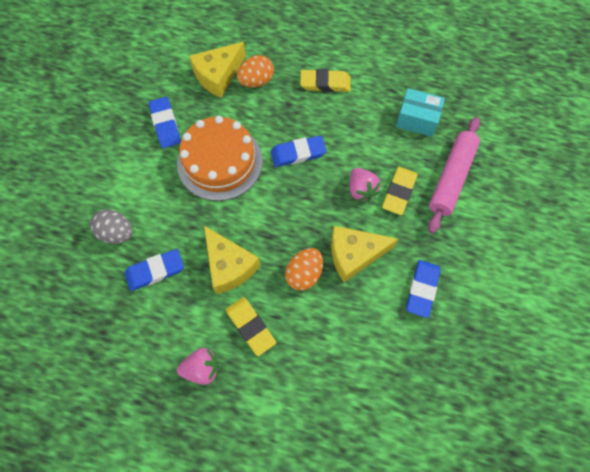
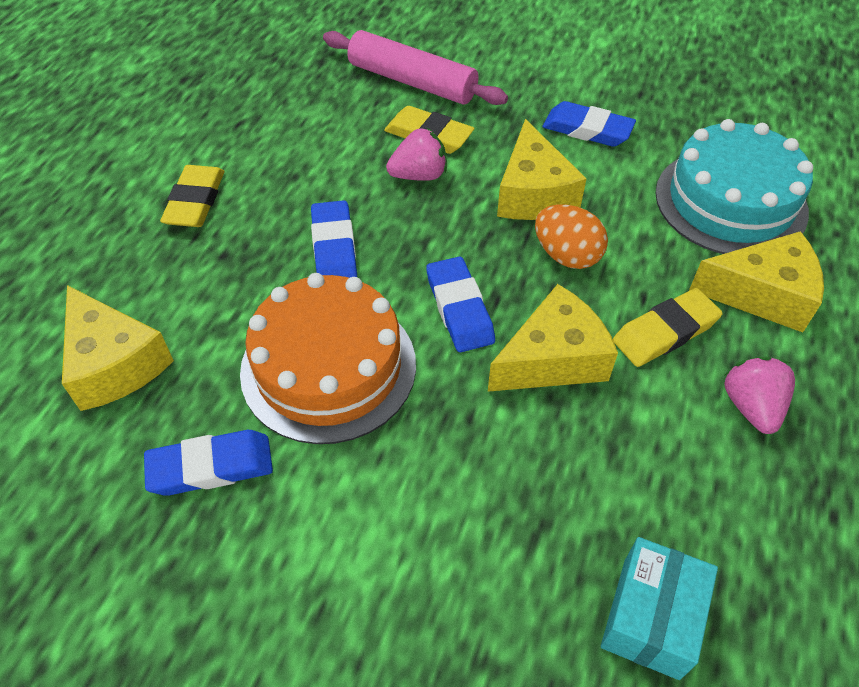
camera: 85 degrees left, 15 degrees down
(116, 233) = (474, 567): grey egg -> none
(155, 271) = (565, 486): blue eraser -> blue eraser (459, 308)
(256, 81) = (153, 299): orange egg -> none
(283, 388) = (762, 294): none -> yellow cheese
(363, 380) = (730, 201): none -> turquoise cake
(417, 119) = (303, 103): turquoise box -> turquoise box (651, 617)

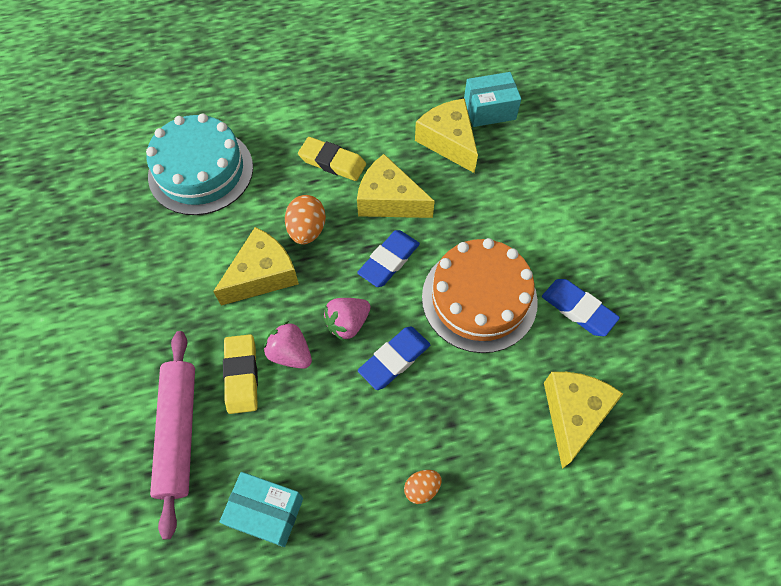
camera: 125 degrees left, 10 degrees up
(195, 201) = (422, 488): yellow eraser -> orange egg
(290, 103) = (266, 512): none -> turquoise box
(587, 130) = (171, 277): blue eraser -> none
(751, 406) = (354, 113): pink strawberry -> pink strawberry (347, 323)
(762, 294) = (273, 132): yellow cheese -> yellow cheese (448, 141)

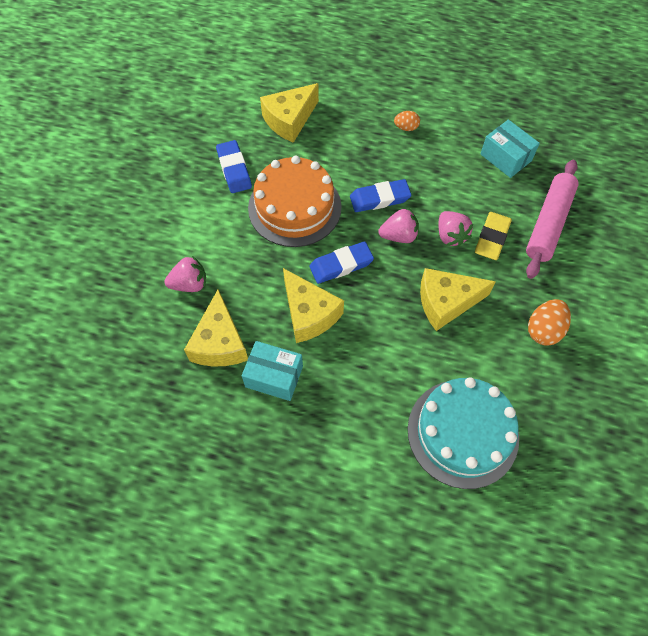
camera: 150 degrees left, 0 degrees up
(307, 230) = (392, 322): orange egg -> orange egg (544, 330)
(332, 162) = (335, 377): yellow eraser -> none
(489, 109) = (158, 356): turquoise box -> turquoise box (274, 376)
(515, 173) = (189, 284): none -> pink strawberry

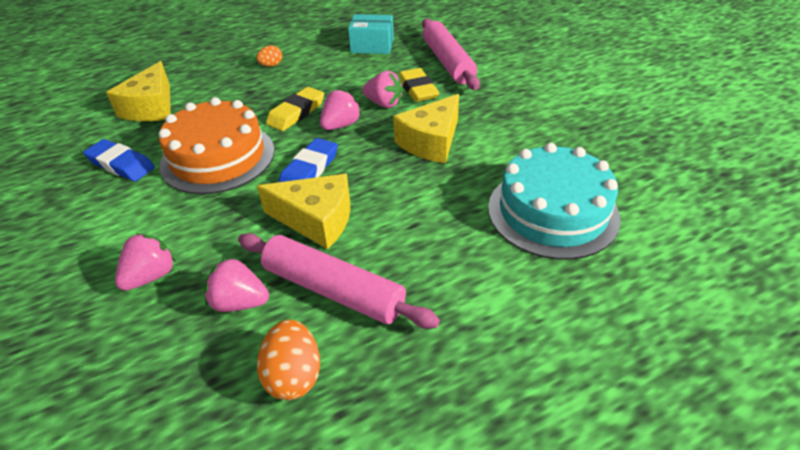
camera: 40 degrees left, 20 degrees down
(220, 342) = (239, 302): yellow cheese -> pink strawberry
(274, 376) = (334, 290): turquoise box -> pink rolling pin
(380, 198) = (296, 113): blue eraser -> yellow eraser
(544, 330) = (523, 116): orange egg -> orange egg (294, 375)

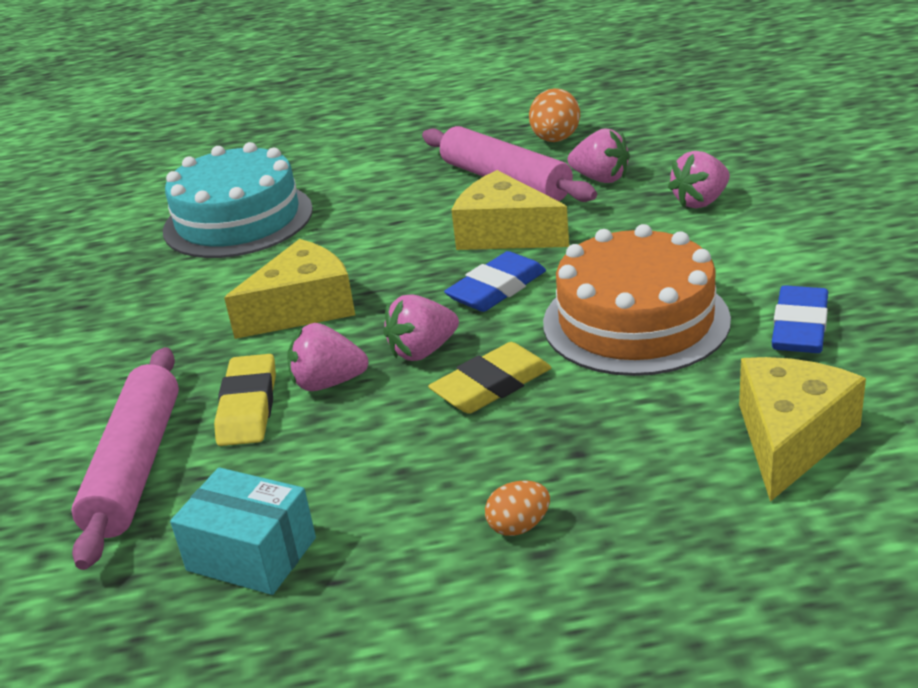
camera: 160 degrees left, 10 degrees down
(121, 164) = (799, 327): blue eraser -> blue eraser turned 60 degrees clockwise
(384, 104) = (328, 383): pink strawberry -> pink strawberry turned 45 degrees counterclockwise

